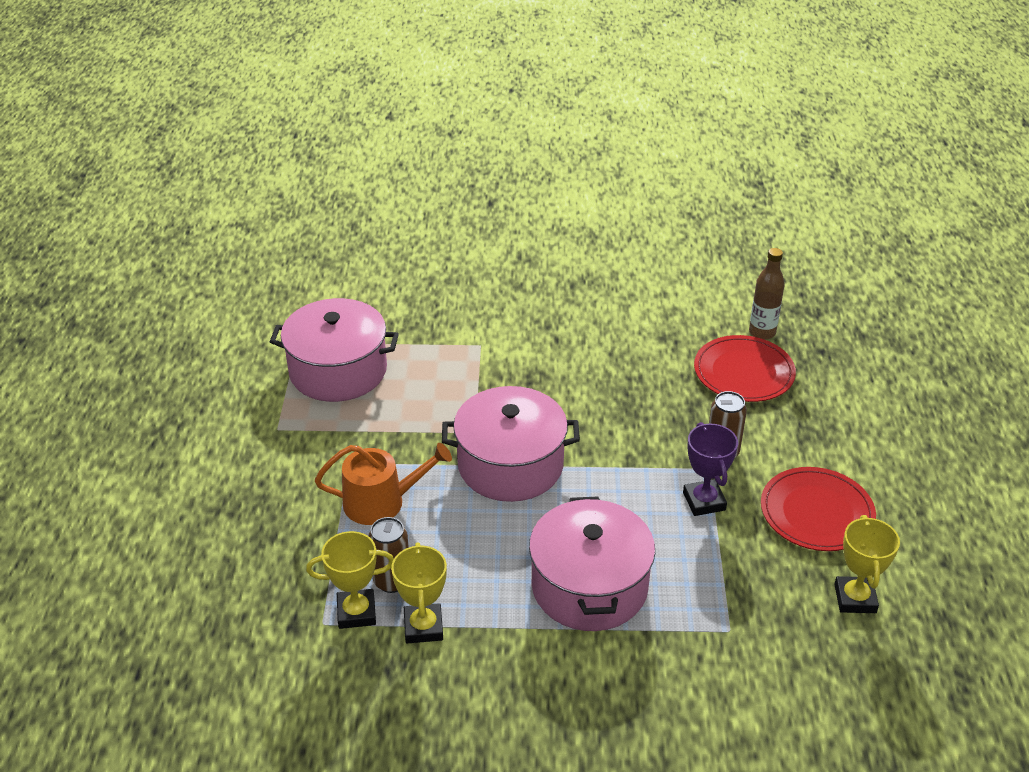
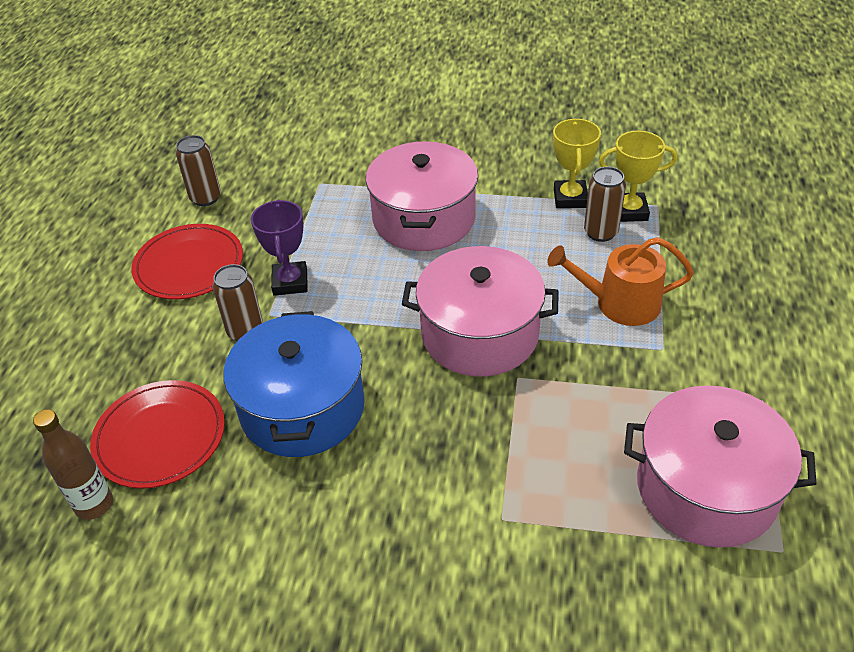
camera: 170 degrees left, 5 degrees up
(644, 398) = (302, 407): none -> blue pot
(855, 598) = (205, 198): yellow trophy -> brown can

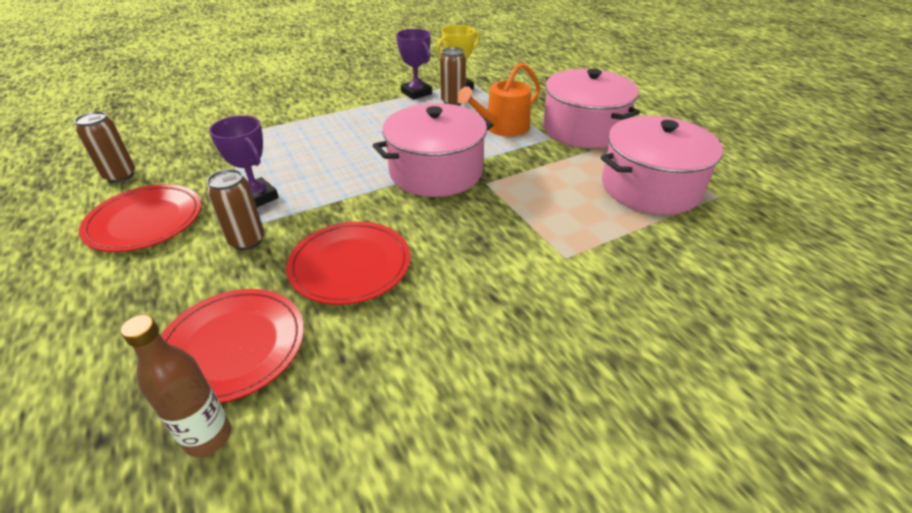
camera: 40 degrees left, 5 degrees down
(302, 407) = (350, 265): blue pot -> red plate
(424, 219) = (329, 130): pink pot -> pink pot (583, 129)
(570, 198) = (416, 93): yellow trophy -> purple trophy

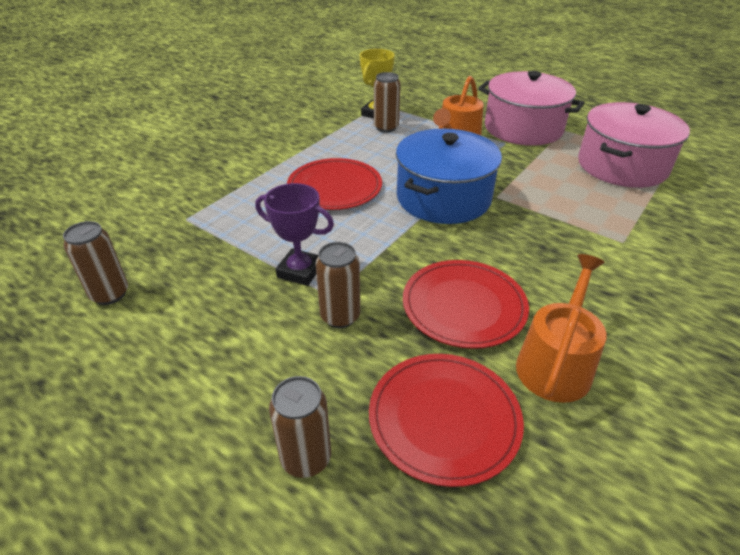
camera: 25 degrees left, 0 degrees up
(110, 333) = (306, 458): none -> brown can
(145, 221) = (203, 333): red plate -> red plate (334, 187)
(208, 437) = (516, 506): brown bottle -> none
(373, 339) = (555, 363): none -> orange watering can
(416, 93) = (341, 126): purple trophy -> none
(436, 172) = (443, 198): pink pot -> blue pot

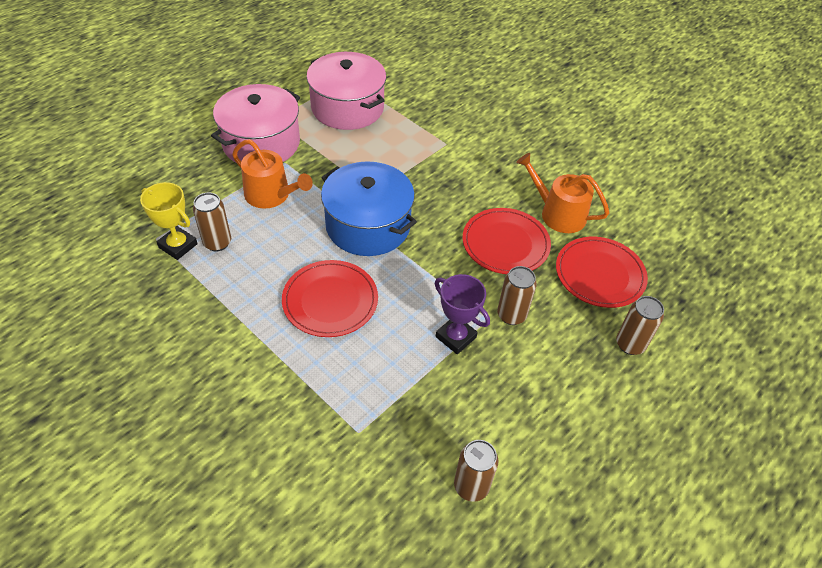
camera: 85 degrees left, 10 degrees up
(300, 271) = (456, 337): purple trophy -> purple trophy turned 75 degrees counterclockwise

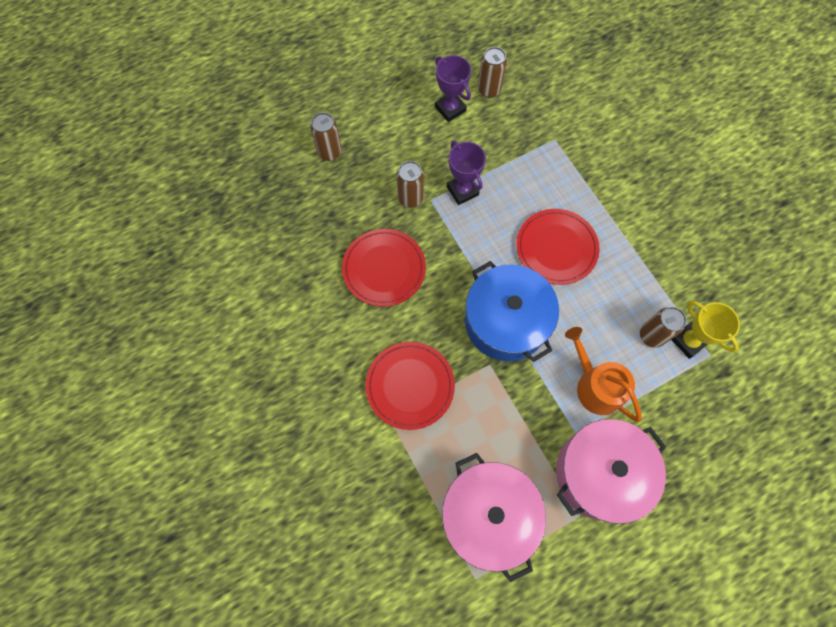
camera: 160 degrees left, 20 degrees up
(513, 440) = (450, 109): none -> purple trophy
(558, 213) = (317, 291): orange watering can -> none
(599, 274) = (317, 217): red plate -> red plate (410, 386)

